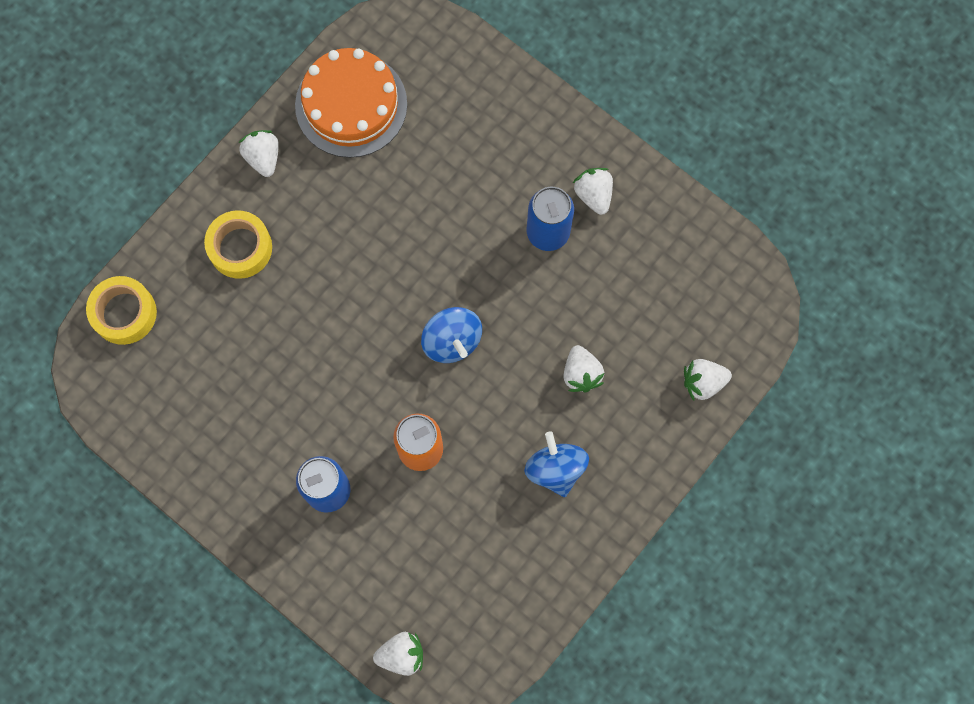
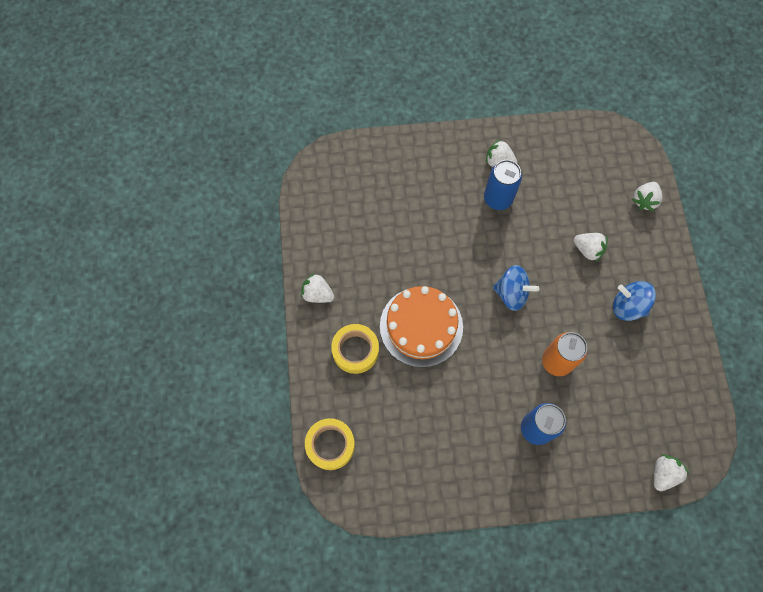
camera: 45 degrees left, 5 degrees down
(351, 105) = (334, 226): orange cake -> orange cake (421, 326)

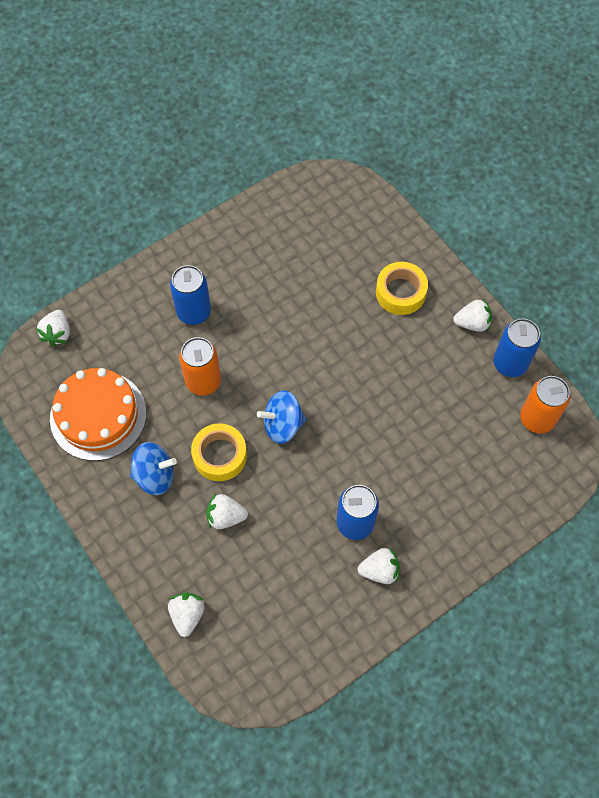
camera: 150 degrees right, 5 degrees down
(313, 248) = (510, 363): none -> blue can
(324, 200) = (537, 419): none -> orange can
(330, 445) = (369, 209): yellow tape -> yellow tape (220, 455)
(421, 326) = (353, 346): orange cake -> orange cake (98, 415)

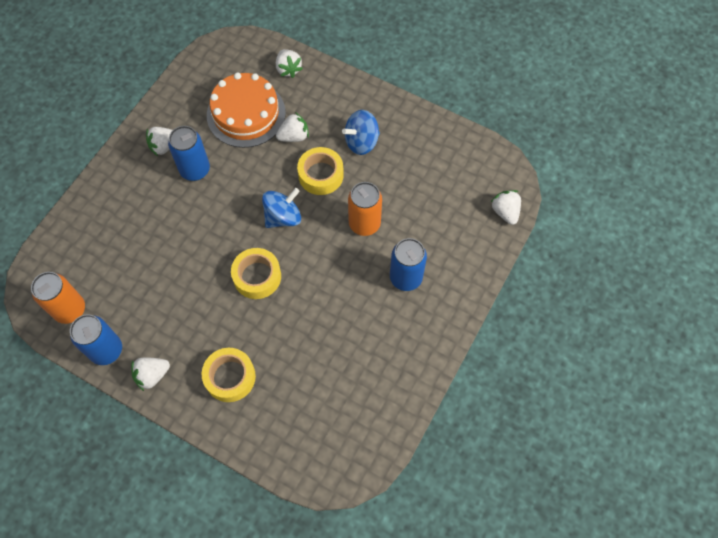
camera: 155 degrees right, 0 degrees up
(98, 415) = (430, 165): orange cake -> orange cake (246, 114)
(337, 373) = (257, 276): none -> yellow tape

